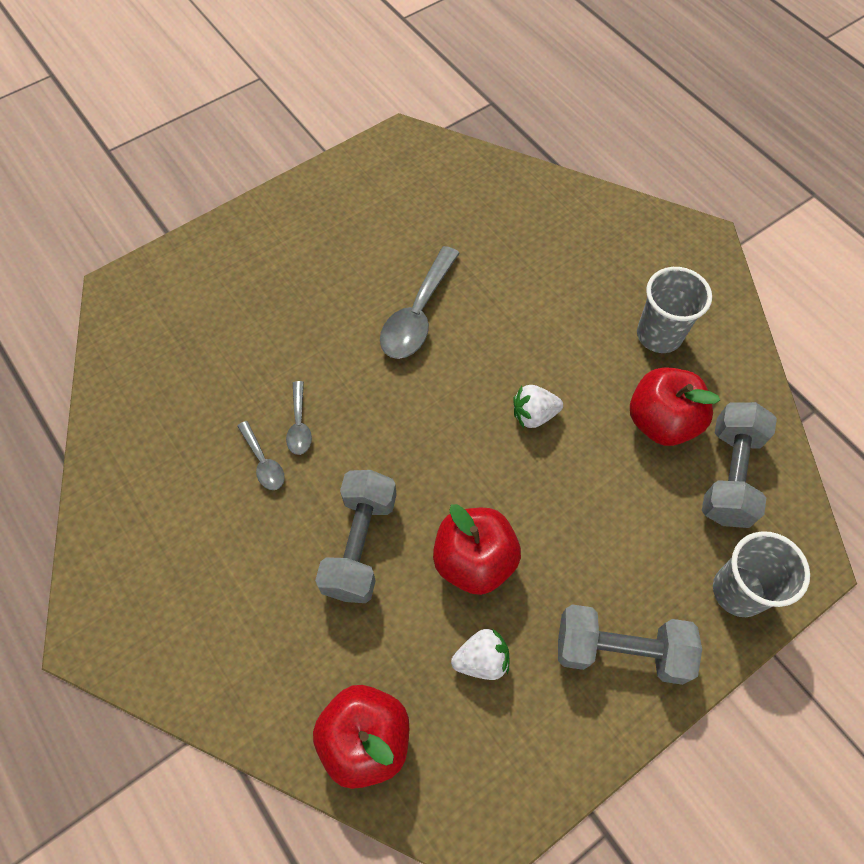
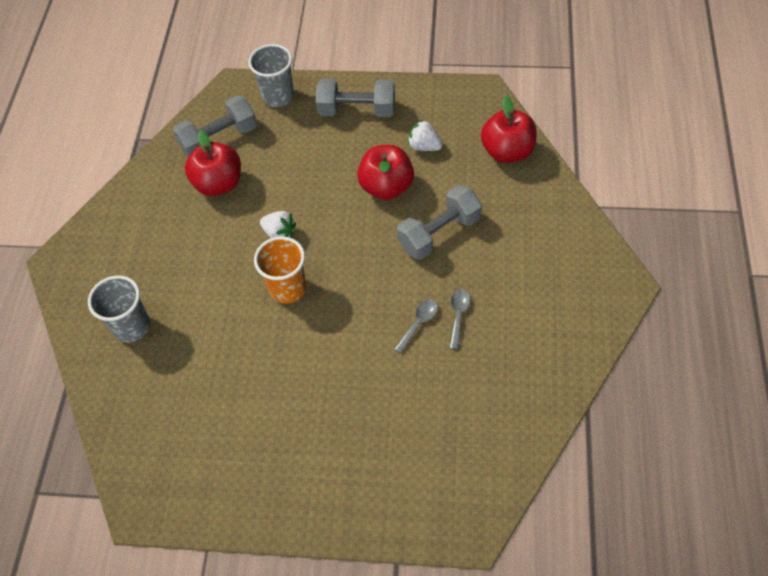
camera: 135 degrees left, 5 degrees down
(418, 315) = (280, 343): grey spoon -> none
(464, 367) = (288, 288): none -> orange cup
(620, 650) = (357, 110): grey dumbbell -> grey dumbbell turned 45 degrees counterclockwise
(659, 335) = (160, 226): grey cup -> grey cup (132, 326)

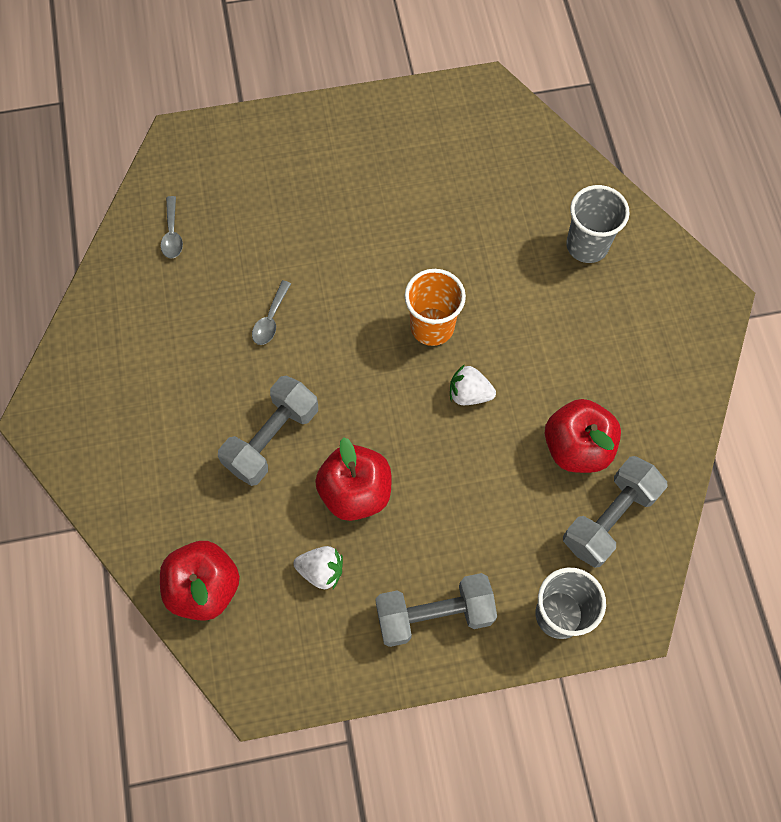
camera: 160 degrees right, 10 degrees up
(458, 315) = (228, 338): grey spoon -> grey spoon (172, 234)

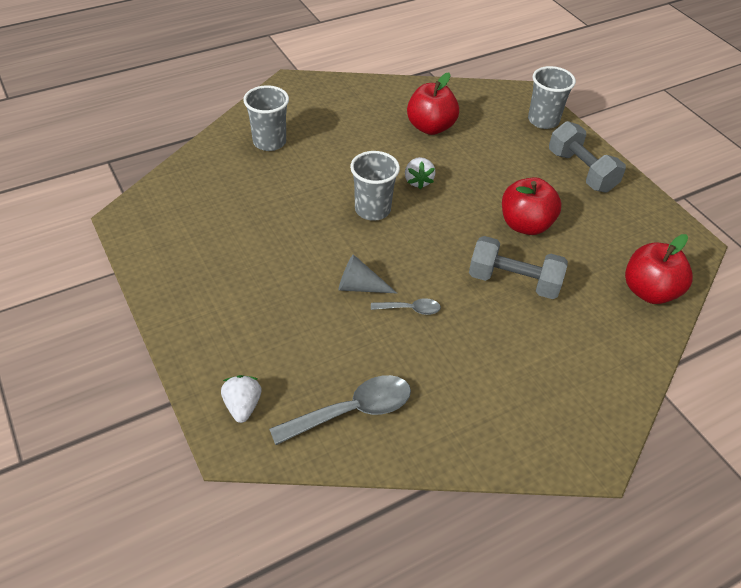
camera: 110 degrees left, 20 degrees down
(172, 234) = (352, 411): grey spoon -> grey spoon, size x1.88
(317, 281) = (360, 287): none -> grey cone
(321, 570) = (592, 230): white strawberry -> white strawberry (242, 406)
(432, 327) = (372, 210): orange cup -> grey cup
(609, 518) = (470, 108): grey dumbbell -> none

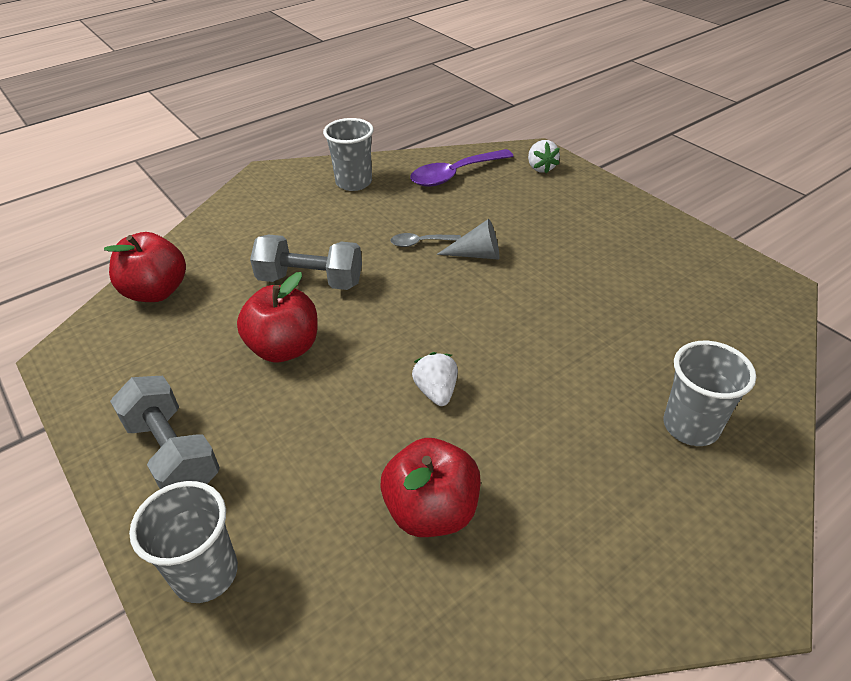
camera: 175 degrees right, 5 degrees down
(352, 411) = (454, 175): grey spoon -> purple spoon
(372, 210) = (489, 338): grey cup -> grey cup (354, 182)

